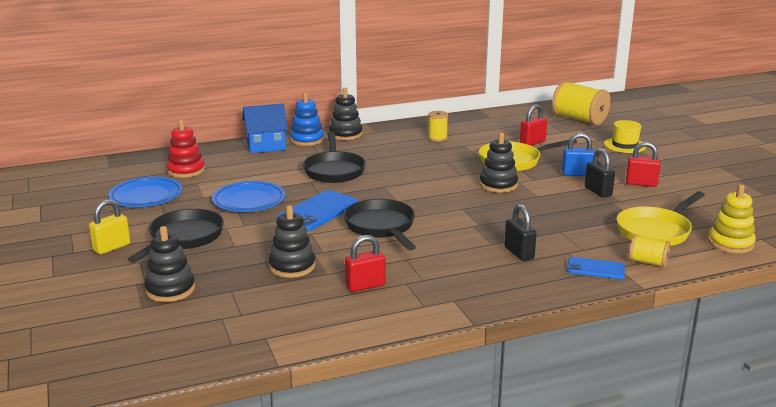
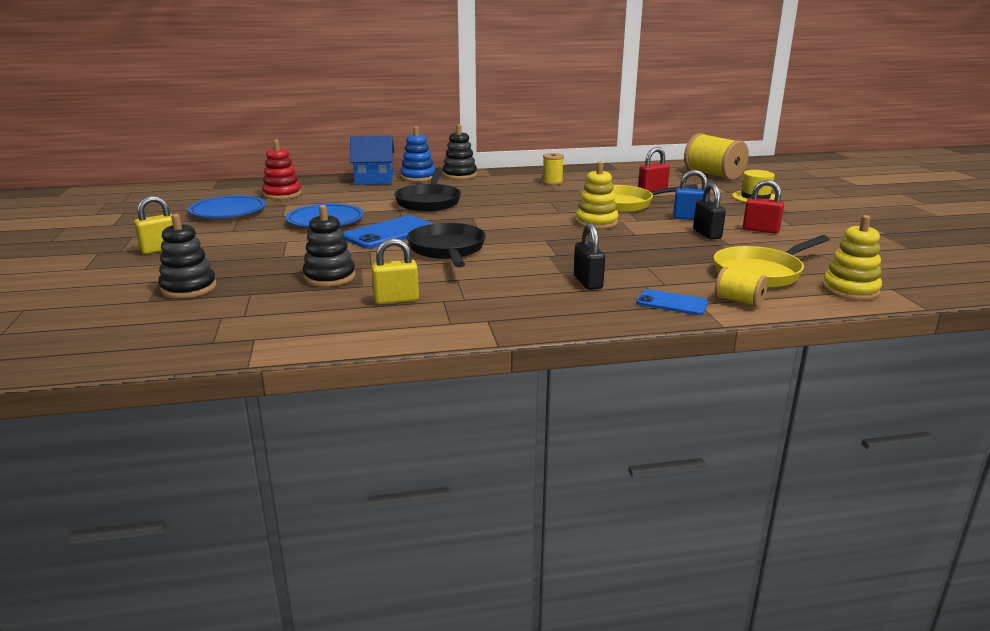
camera: 10 degrees right, 0 degrees up
(184, 238) = (237, 246): black pan -> none
(365, 286) = (396, 300): red padlock -> yellow padlock
(498, 185) = (596, 222): black stacking toy -> yellow stacking toy

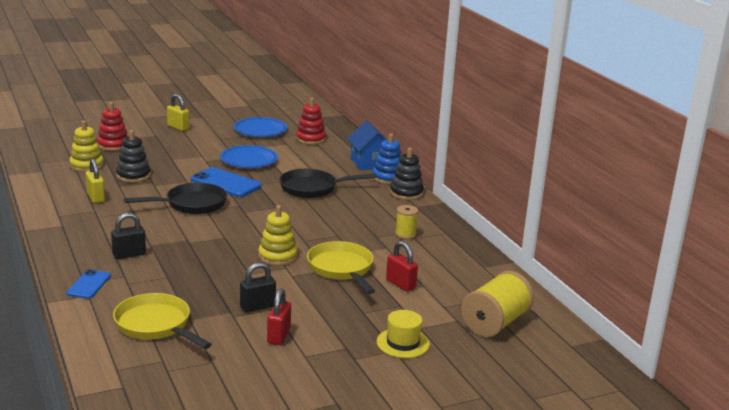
camera: 75 degrees right, 0 degrees up
(188, 288) = (113, 145): black stacking toy -> red stacking toy
(689, 218) = (307, 300): blue padlock -> none
(739, 301) = (92, 311): yellow spool -> none
(850, 290) = (117, 364): yellow stacking toy -> yellow stacking toy (86, 165)

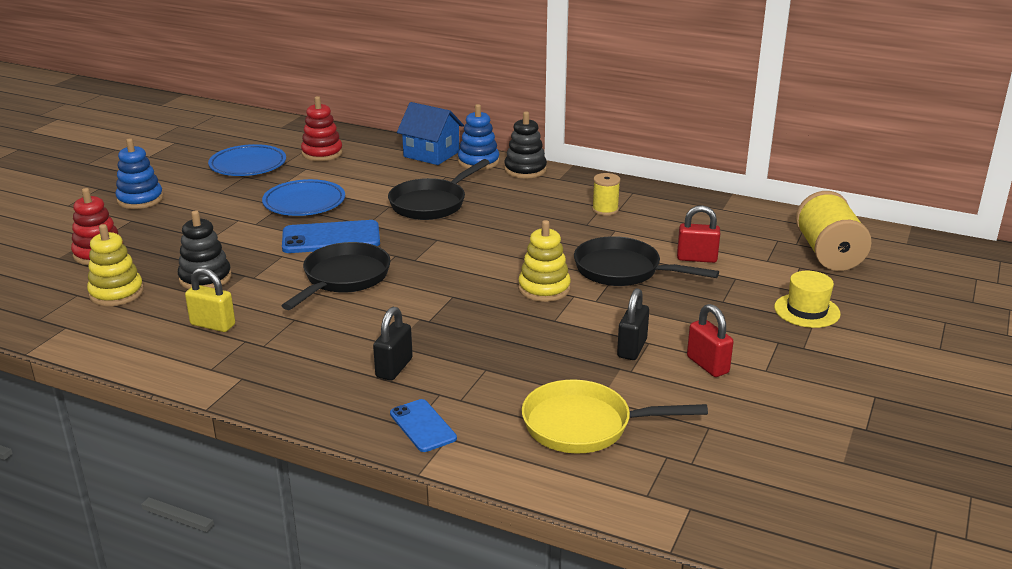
camera: 40 degrees left, 5 degrees up
(178, 127) = (140, 199): yellow padlock -> blue stacking toy
(341, 269) = (623, 270): yellow pan -> black pan

